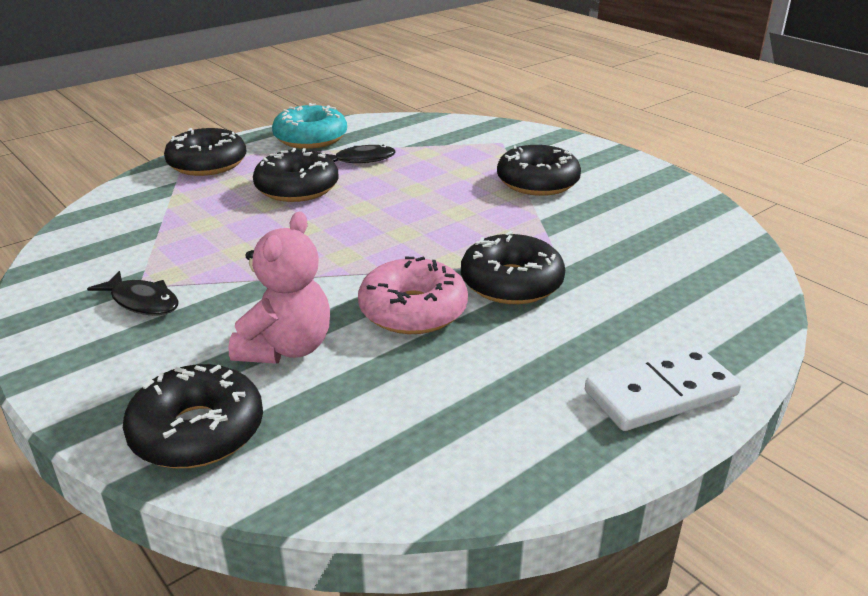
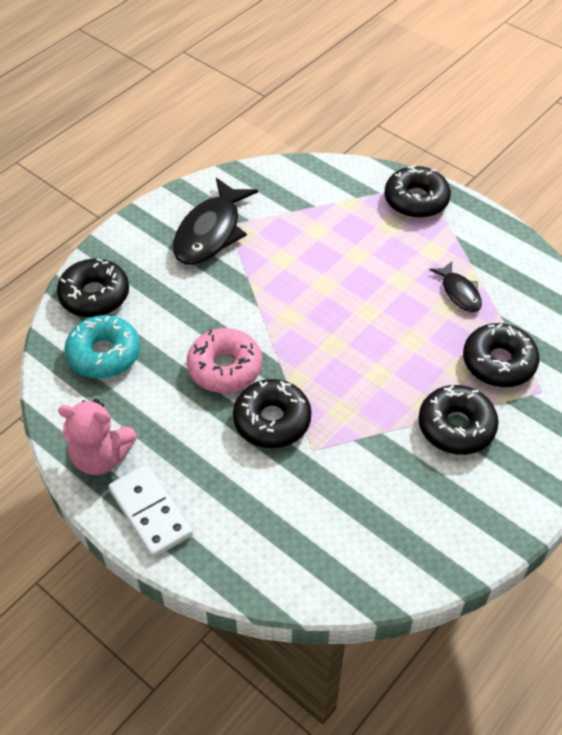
camera: 80 degrees right, 20 degrees up
(142, 302) = (210, 232): black fish -> black fish, size x1.87
(286, 348) = (172, 313): pink teddy bear -> pink teddy bear (101, 457)
(297, 188) = (389, 264): black donut -> black donut (498, 362)
(310, 138) = (493, 249): turquoise donut -> turquoise donut (104, 354)

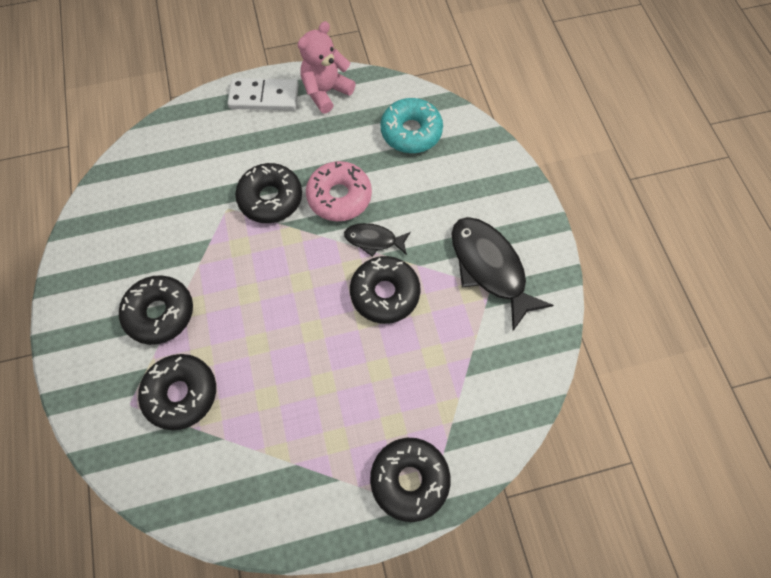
camera: 125 degrees right, 15 degrees up
(94, 295) = (474, 153): black donut -> black donut (385, 293)
(459, 292) = (272, 423): black fish -> black fish (374, 240)

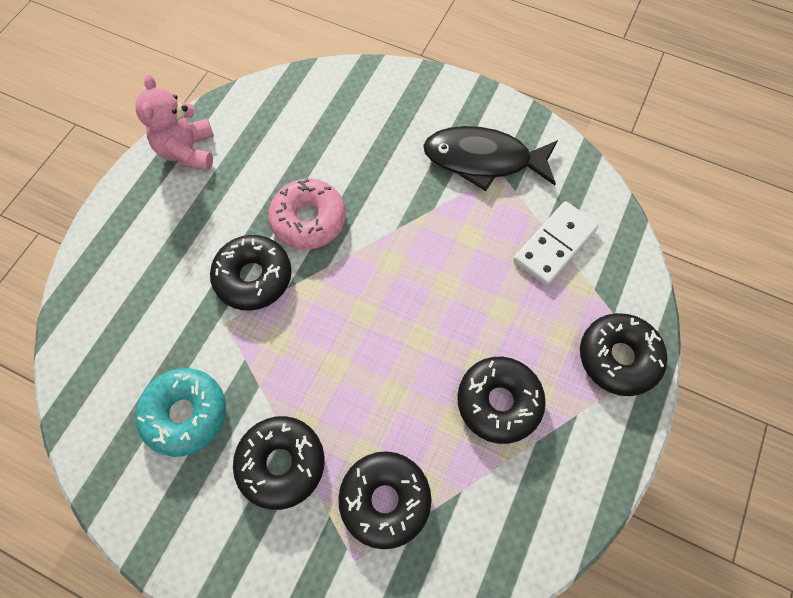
camera: 50 degrees left, 0 degrees up
(264, 97) = (136, 205): white domino -> white domino (555, 245)
(374, 240) = (378, 224): black fish -> none
(385, 293) = (436, 253): black donut -> black donut (498, 402)
(411, 132) = (300, 119): turquoise donut -> turquoise donut (185, 414)

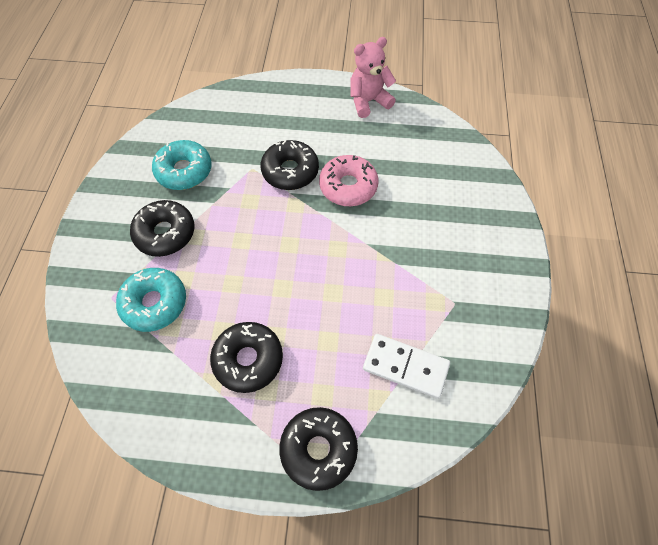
camera: 70 degrees right, 5 degrees down
(385, 500) = (155, 303): black donut -> turquoise donut
(483, 160) = (460, 286): black fish -> none

